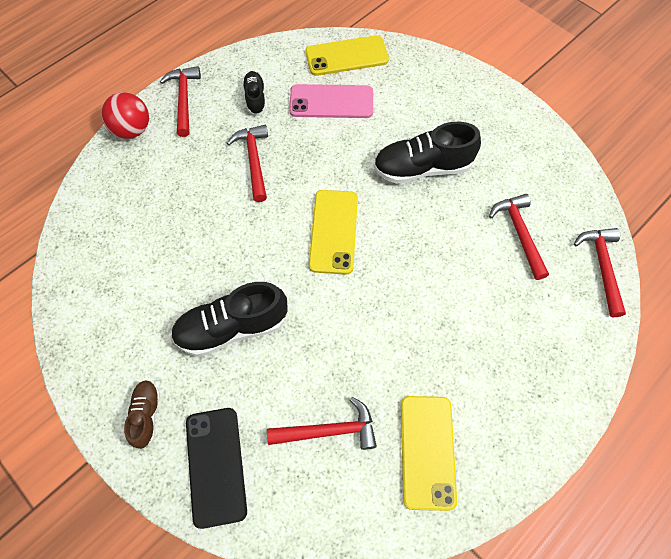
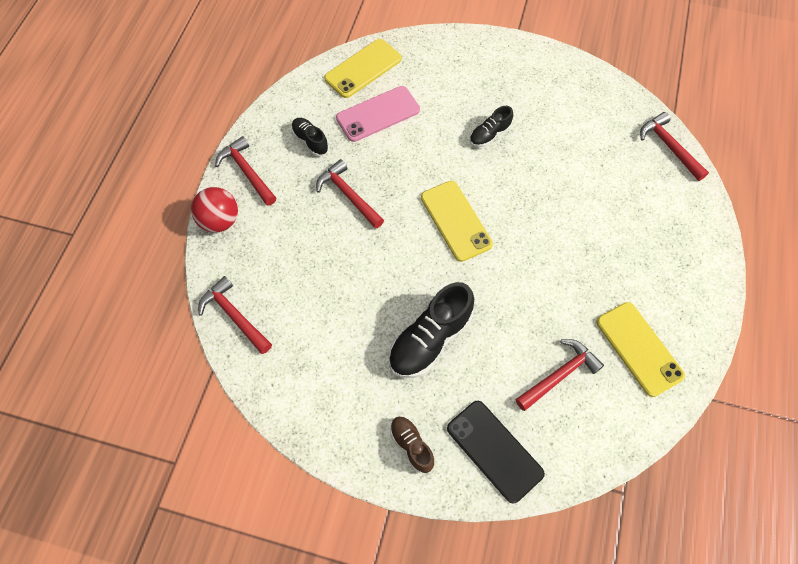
camera: 30 degrees left, 0 degrees up
(422, 168) = (489, 134): black shoe -> black shoe, size x0.55
(519, 233) = (596, 151): red hammer -> red hammer (234, 316)

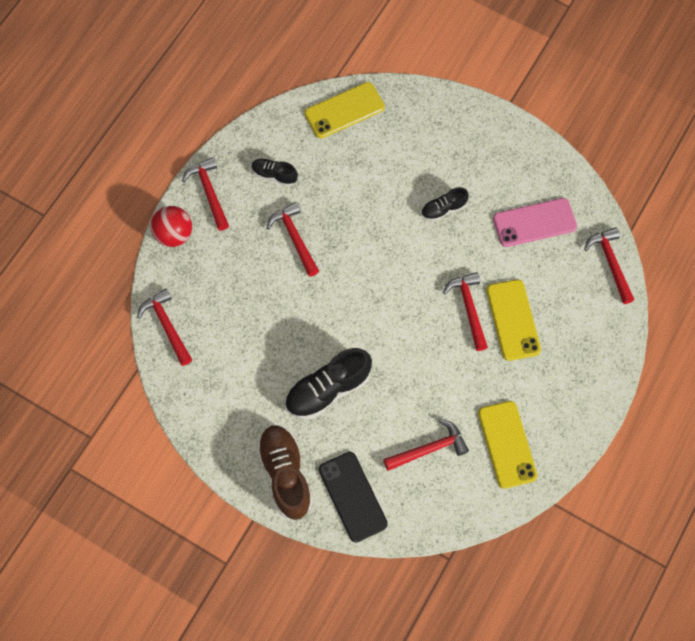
camera: 15 degrees right, 5 degrees up
(310, 141) = (274, 175): black shoe -> black shoe turned 45 degrees counterclockwise
(378, 114) = (345, 162): pink phone -> pink phone (534, 222)
(411, 446) = (285, 474): brown shoe -> brown shoe, size x1.83
(455, 221) = (384, 287): yellow phone -> yellow phone (512, 320)
(548, 221) = (469, 308): none -> red hammer

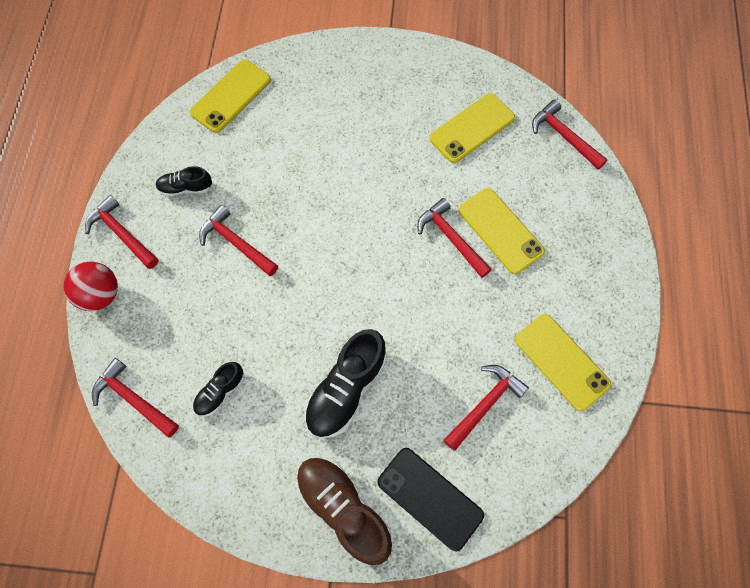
camera: 25 degrees left, 0 degrees up
(443, 209) = (376, 151): black shoe -> black shoe (220, 392)
(534, 222) = (472, 128): pink phone -> yellow phone

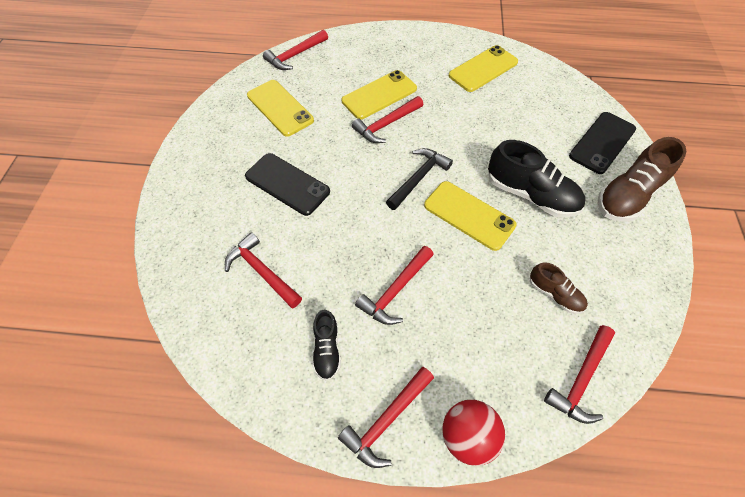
camera: 90 degrees left, 10 degrees down
(220, 392) = (554, 294): black shoe -> brown shoe
(231, 96) = (207, 309): yellow phone -> yellow phone (469, 215)
(363, 144) = (287, 184): none -> black phone
(370, 269) = (418, 178): none -> black hammer
(485, 404) = (523, 110): red hammer -> red hammer (262, 271)

